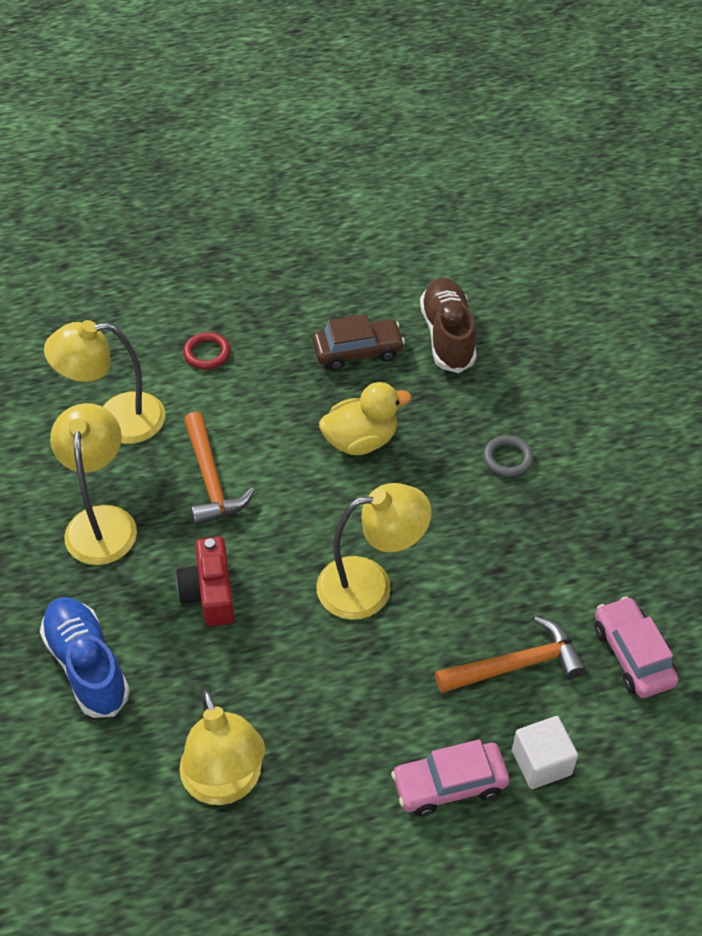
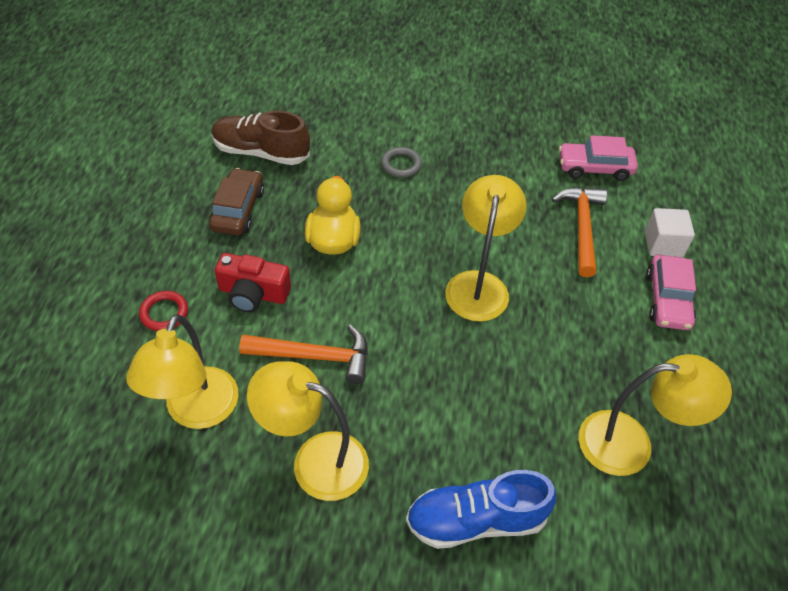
camera: 70 degrees left, 0 degrees up
(210, 593) = (438, 396): red camera -> red camera (253, 293)

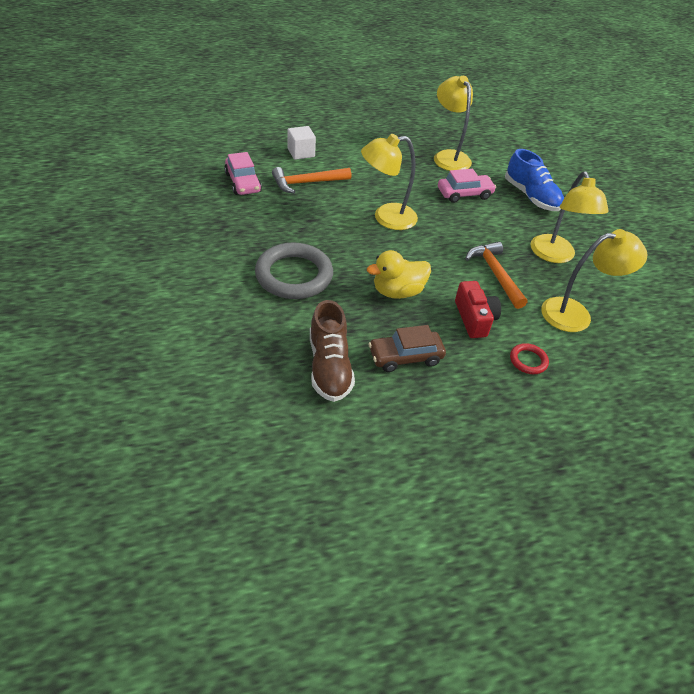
camera: 115 degrees left, 5 degrees down
(401, 164) = (294, 275): grey ring -> grey ring, size x2.20
(667, 300) = (345, 150): pink car -> pink car (464, 194)

